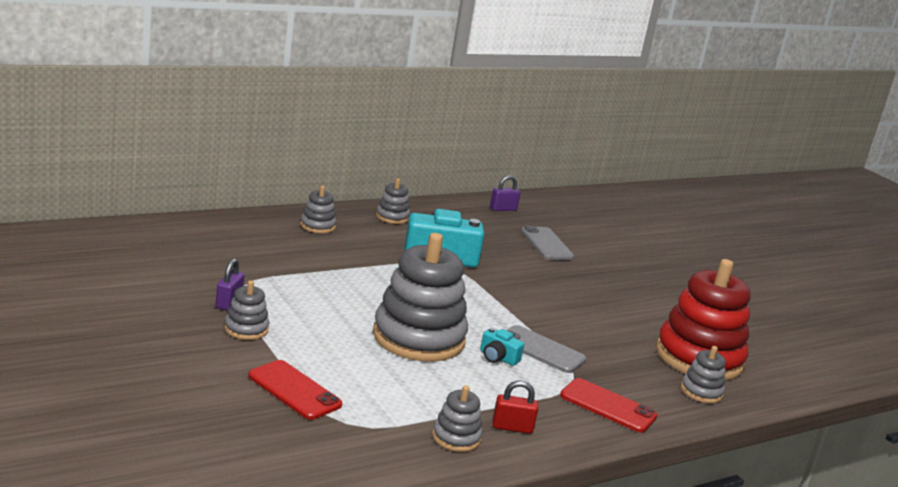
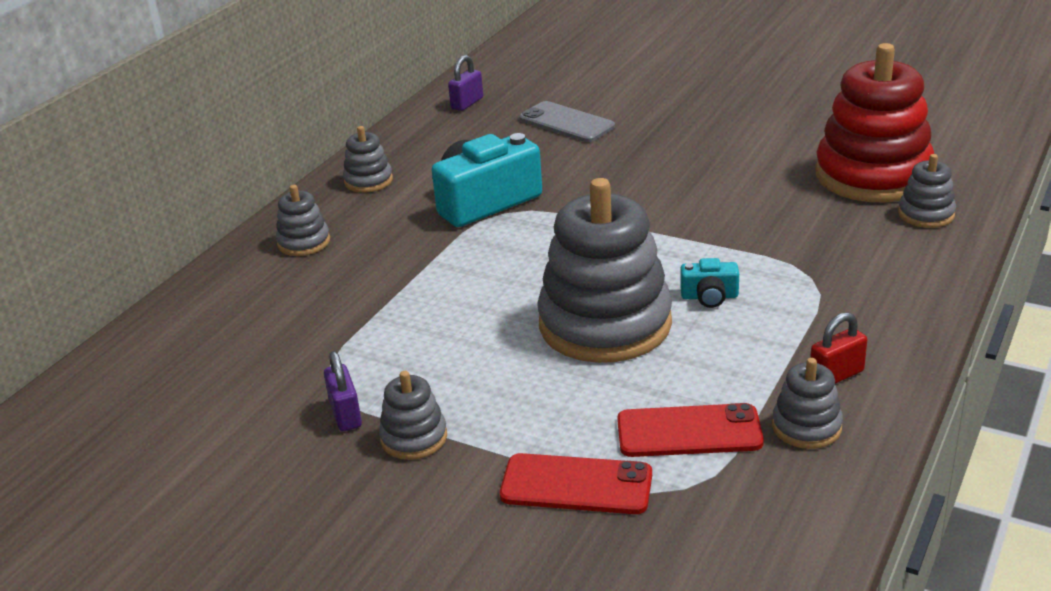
camera: 25 degrees left, 10 degrees up
(541, 350) = (734, 259): grey phone -> none
(608, 406) = (878, 287): red phone -> red phone (689, 432)

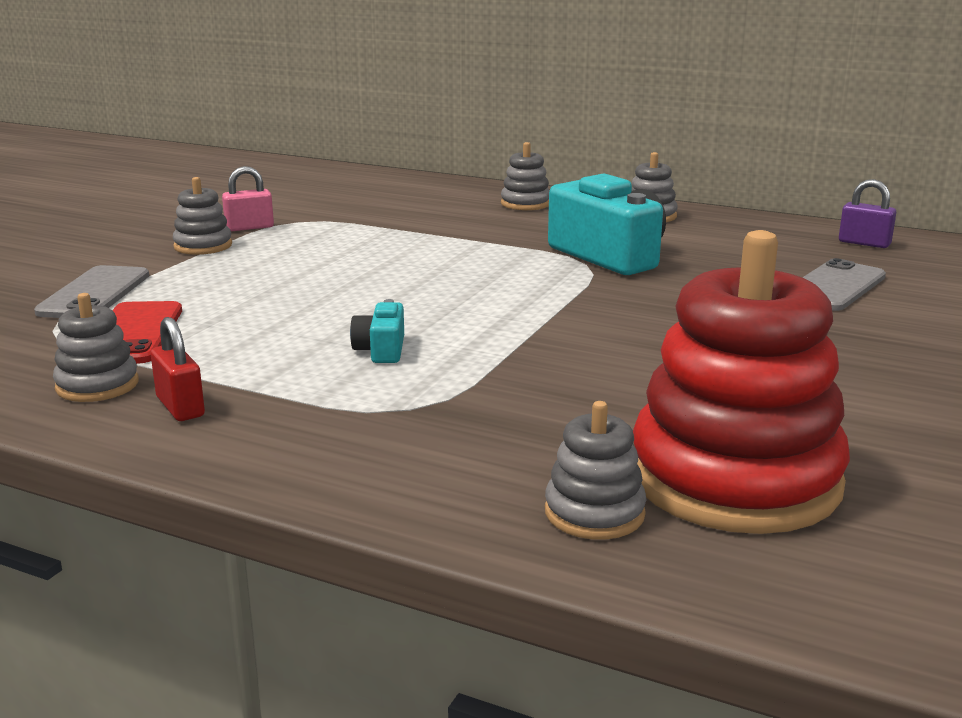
camera: 85 degrees right, 10 degrees down
(345, 414) = (249, 227): purple padlock -> pink padlock
(576, 485) = (94, 294): red phone -> grey phone
(605, 324) = (343, 304): grey stacking toy -> none

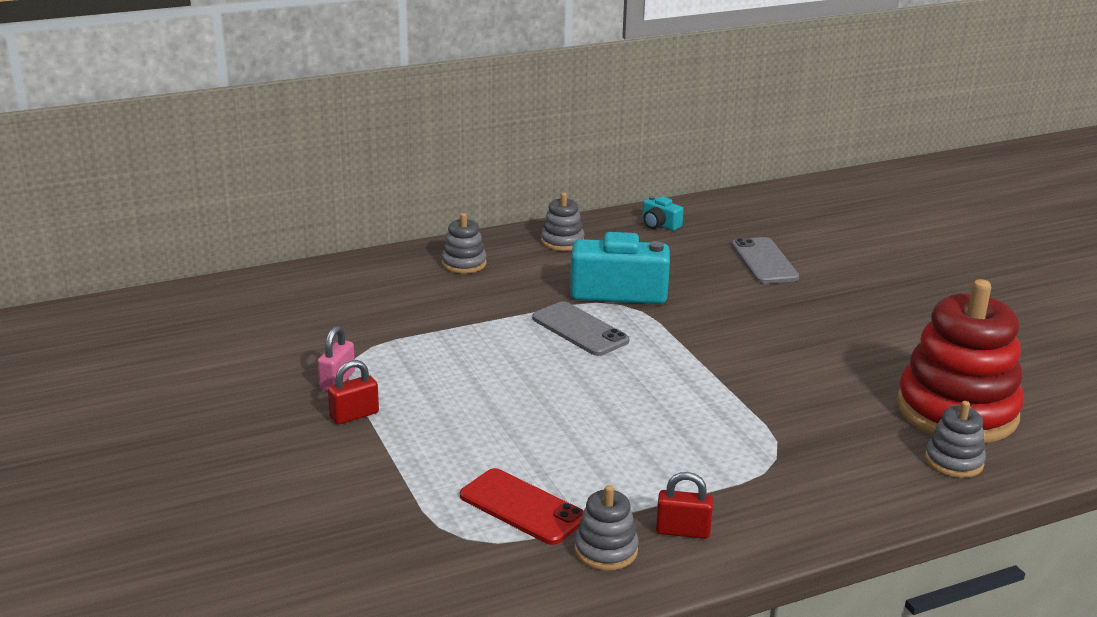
camera: 50 degrees left, 5 degrees up
(94, 294) = (404, 497): grey phone -> grey phone (579, 330)
(203, 246) = (354, 415): grey stacking toy -> red padlock
(381, 350) = (677, 431): turquoise camera -> turquoise camera (659, 224)
(864, 243) = (711, 216): purple padlock -> none

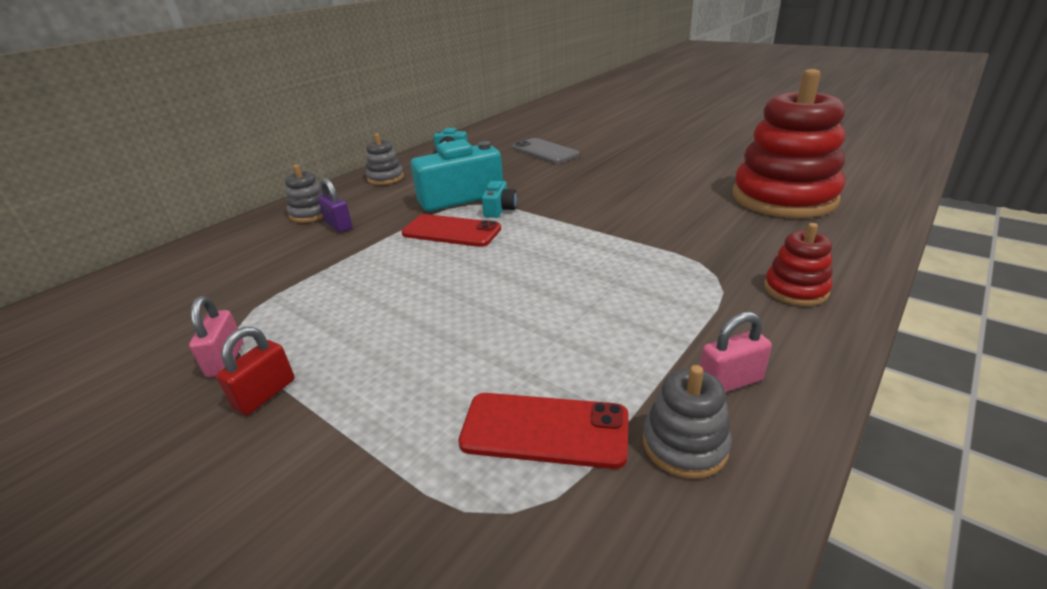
camera: 25 degrees left, 5 degrees up
(482, 287) = (338, 225): none -> purple padlock
(579, 330) = (451, 231): grey phone -> red phone
(646, 321) = (500, 209): none -> turquoise camera
(683, 531) = (729, 381): red padlock -> pink padlock
(830, 494) = (795, 289): none -> red stacking toy
(954, 461) = (834, 230): grey stacking toy -> none

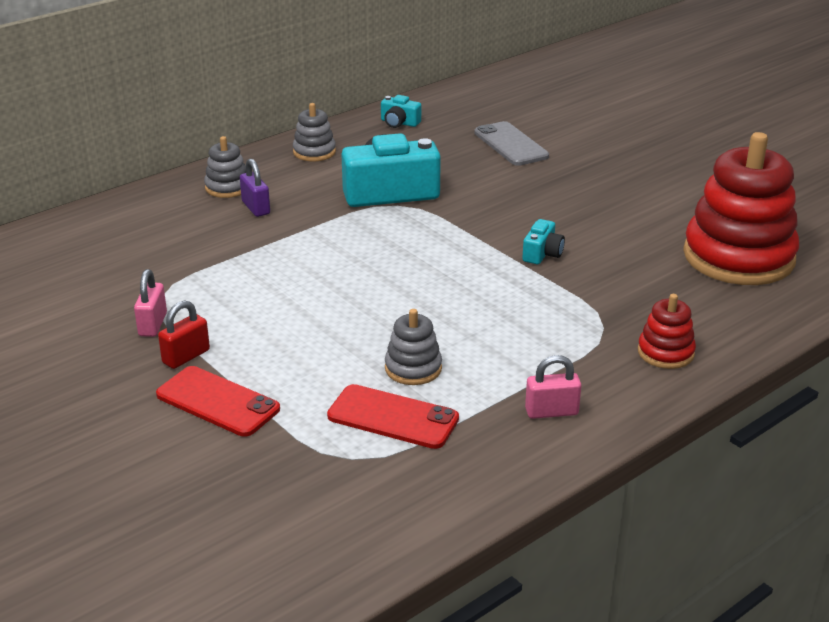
camera: 10 degrees right, 0 degrees up
(451, 231) = (369, 235): red phone -> red phone (217, 402)
(500, 209) = (428, 217): turquoise camera -> turquoise camera (542, 253)
(684, 444) = (490, 444): grey stacking toy -> grey stacking toy (413, 368)

